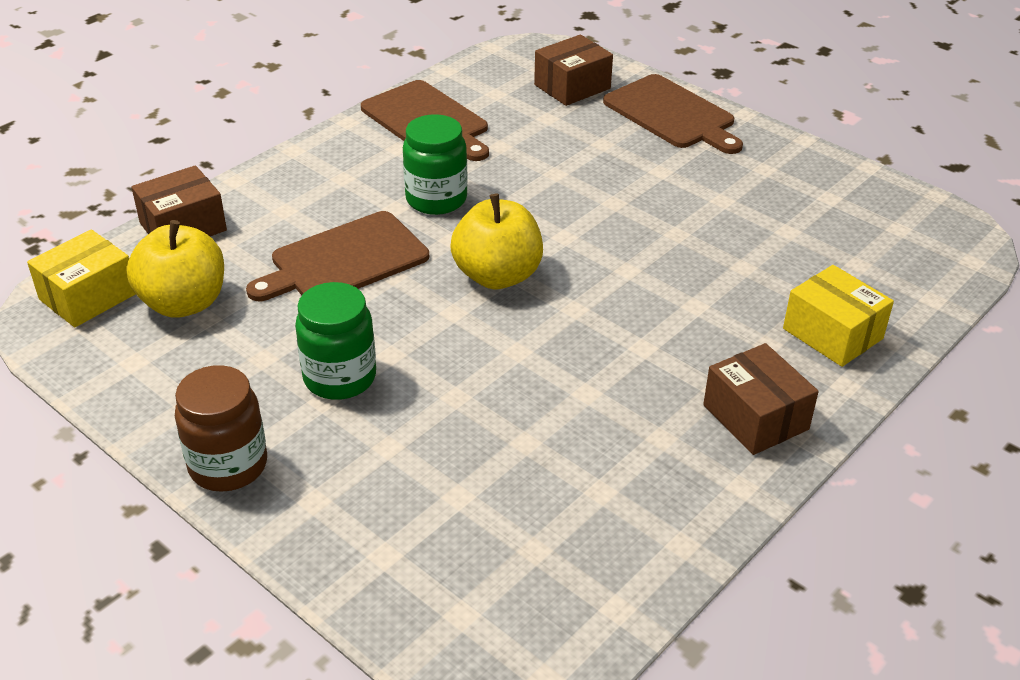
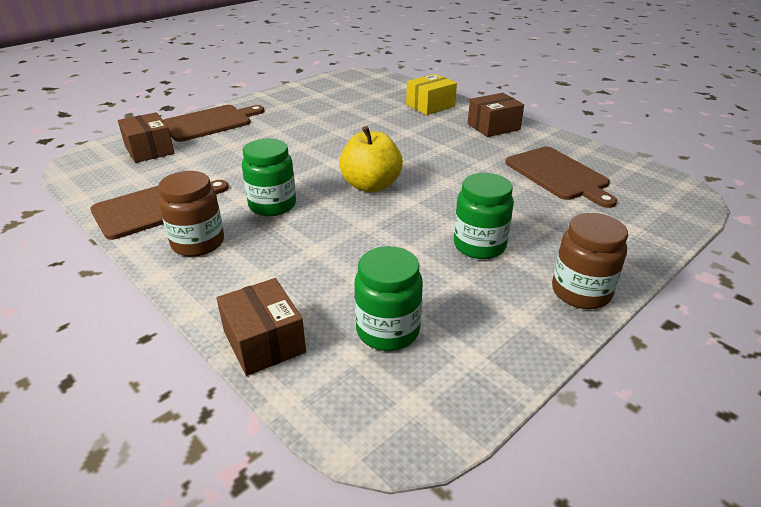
camera: 85 degrees left, 5 degrees down
(88, 296) = (370, 403): yellow box -> none
(184, 303) = (388, 331): yellow apple -> green jar
(344, 260) = (341, 245): brown cutting board -> brown cutting board (558, 175)
(352, 161) = (198, 243): none -> brown jar

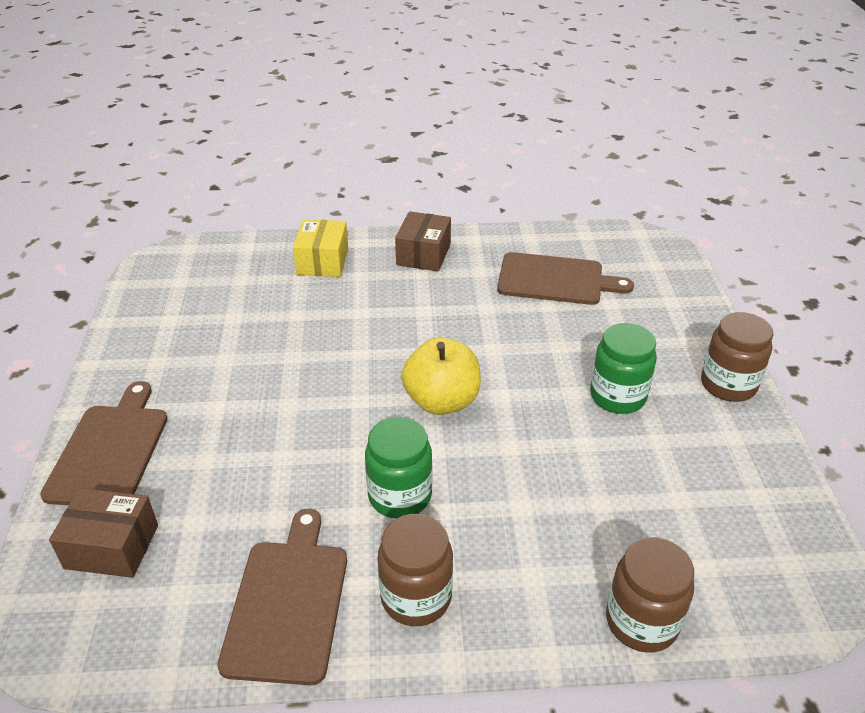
camera: 50 degrees left, 5 degrees up
(264, 341) = (641, 622): brown box -> brown jar
(388, 331) = (690, 526): green jar -> none

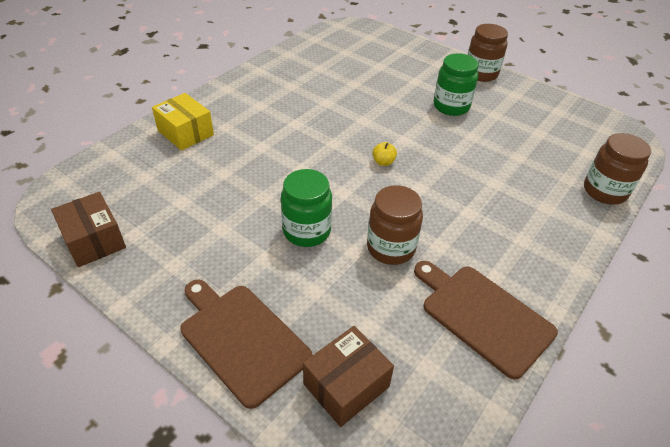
camera: 50 degrees left, 5 degrees up
(400, 496) = (442, 221): green jar -> green jar (307, 231)
(416, 597) = (525, 258): brown jar -> brown jar (391, 248)
(423, 254) = (244, 94): brown box -> brown box (94, 240)
(442, 401) = (383, 162): yellow apple -> yellow apple, size x0.42
(555, 280) = (337, 69): brown cutting board -> none

